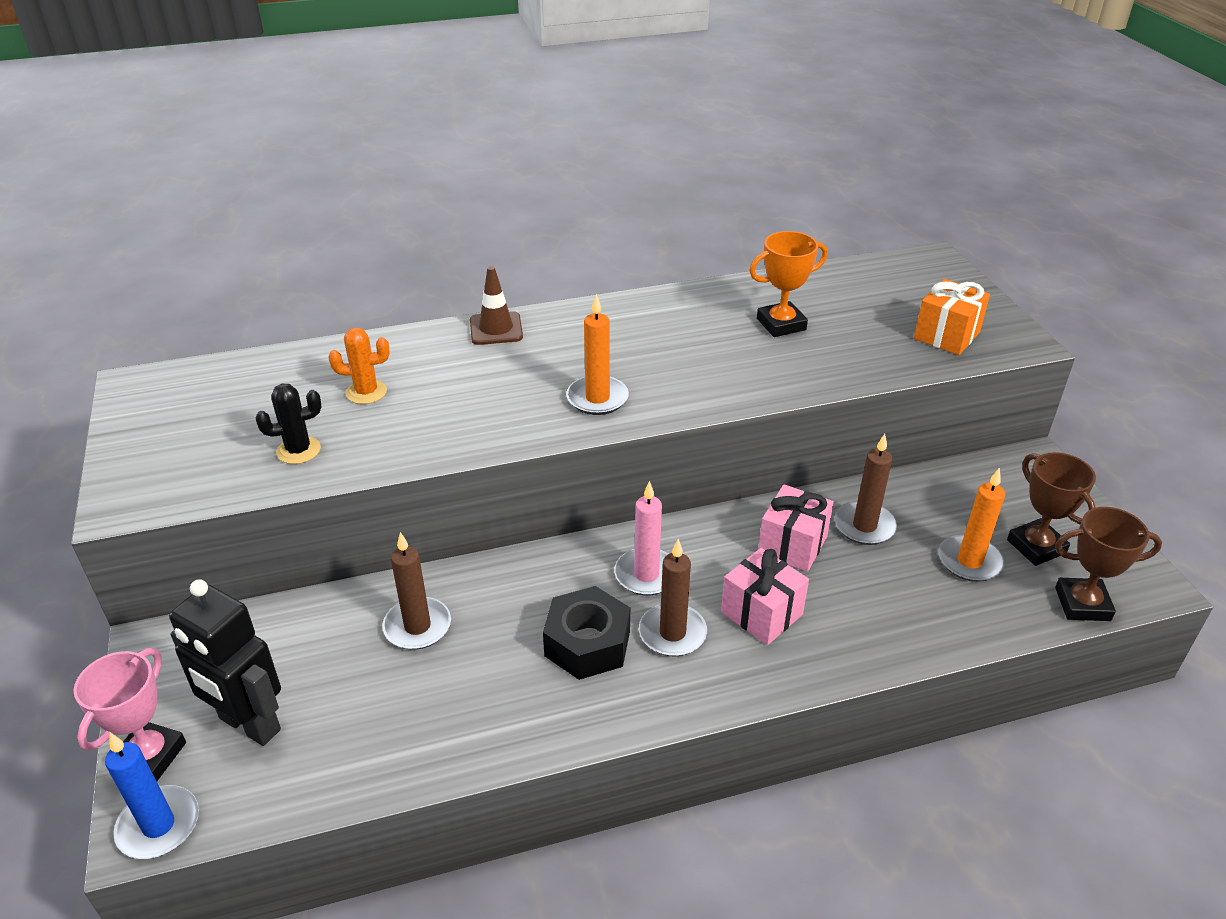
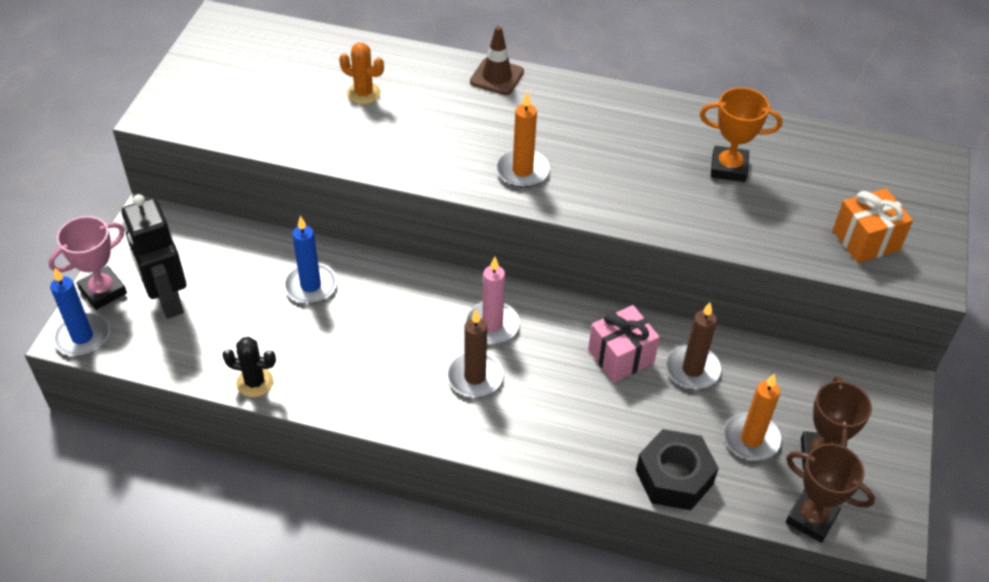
camera: 30 degrees right, 10 degrees up
(298, 450) = (287, 122): black cactus -> black cactus (255, 382)
(417, 626) = (310, 286): brown candle -> blue candle
(587, 643) = (411, 354): black nut -> black nut (674, 477)
(761, 613) = (550, 395): pink gift -> none

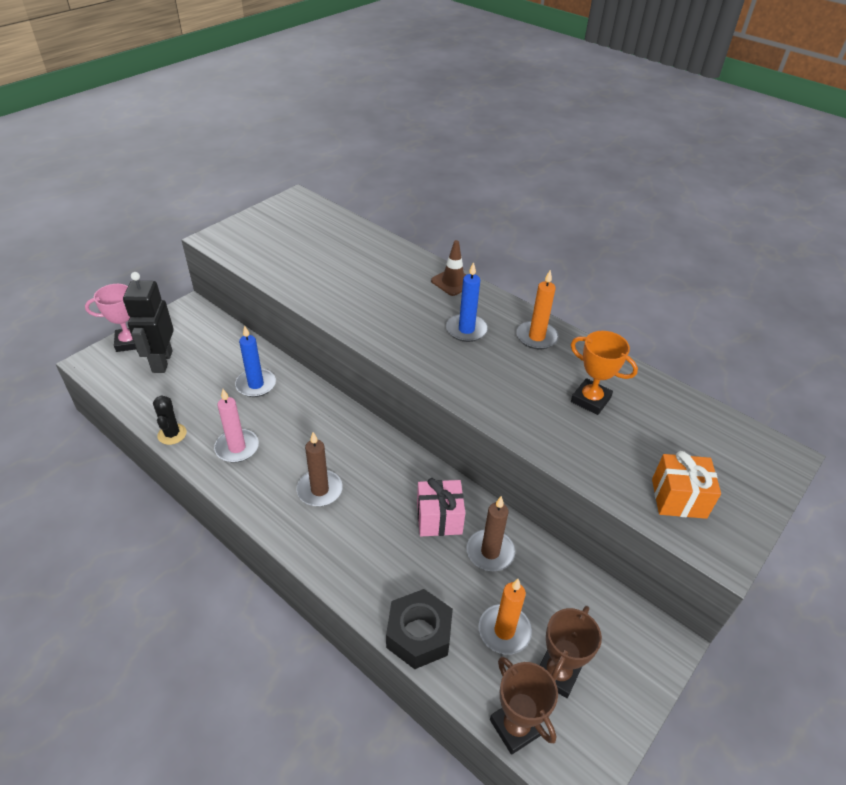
camera: 25 degrees right, 5 degrees down
(82, 337) = (95, 365): blue candle -> blue candle (466, 330)
(255, 382) = (172, 434): black cactus -> black cactus turned 45 degrees clockwise
(364, 93) = (353, 265): orange cactus -> none
(492, 325) = (358, 458): pink candle -> pink candle (237, 448)
(522, 171) = (425, 349): orange candle -> orange candle (536, 337)

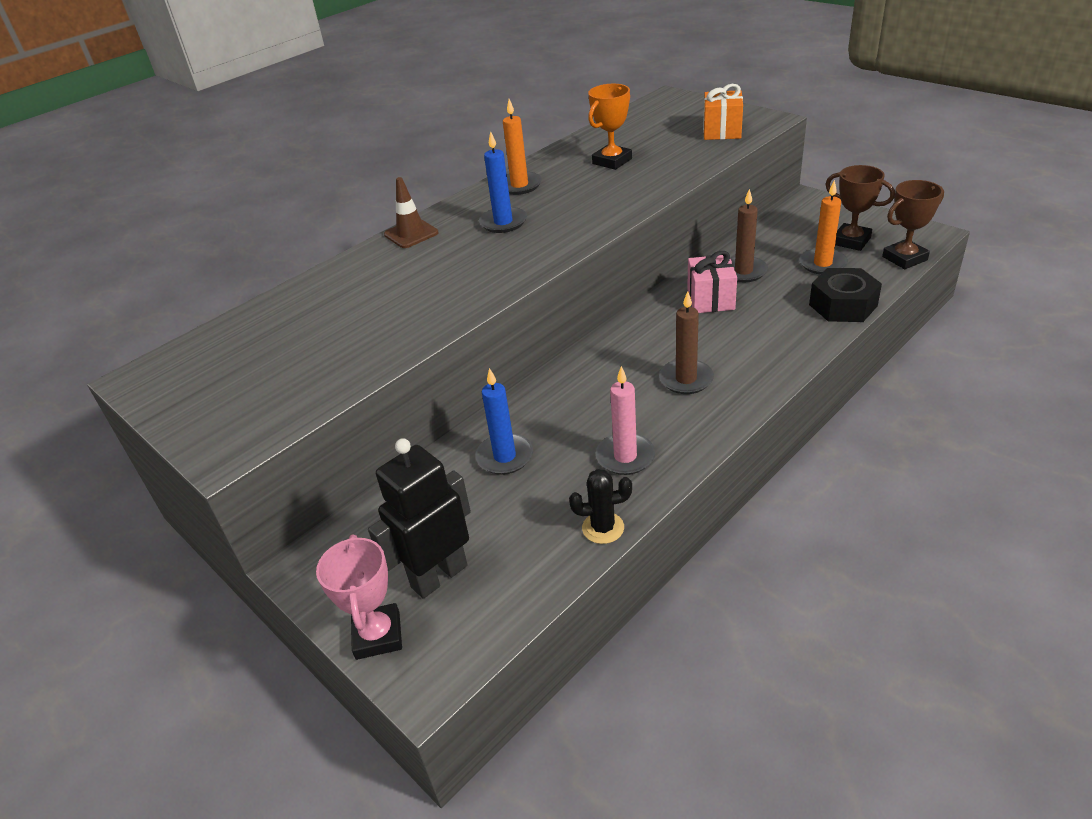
camera: 80 degrees left, 5 degrees down
(162, 361) = (439, 576): black robot -> black robot turned 135 degrees clockwise

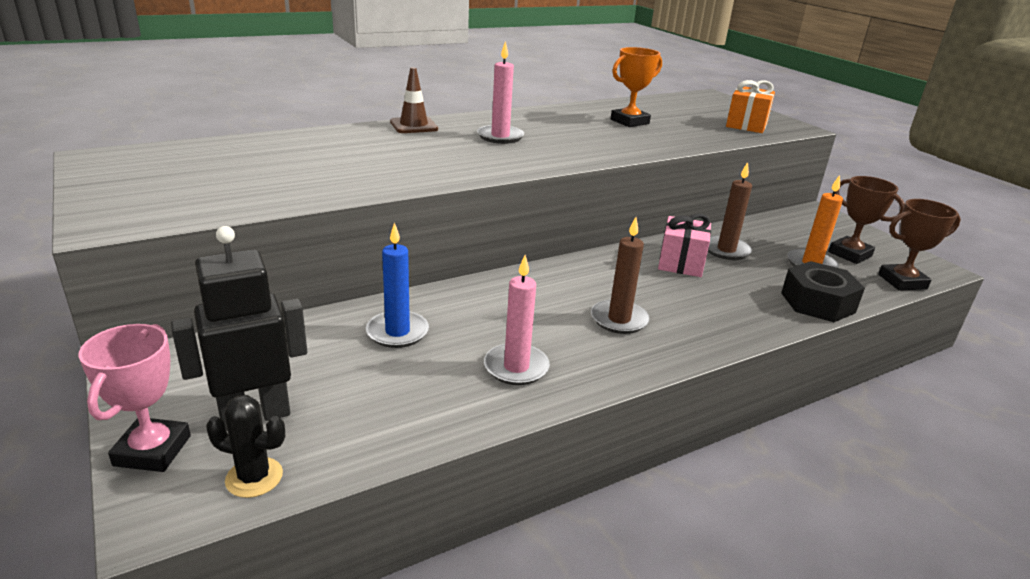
camera: 10 degrees right, 10 degrees down
(503, 222) = (500, 137): blue candle -> pink candle
(519, 185) = (534, 118): orange candle -> none
(603, 528) = (451, 425): black cactus -> black cactus (254, 477)

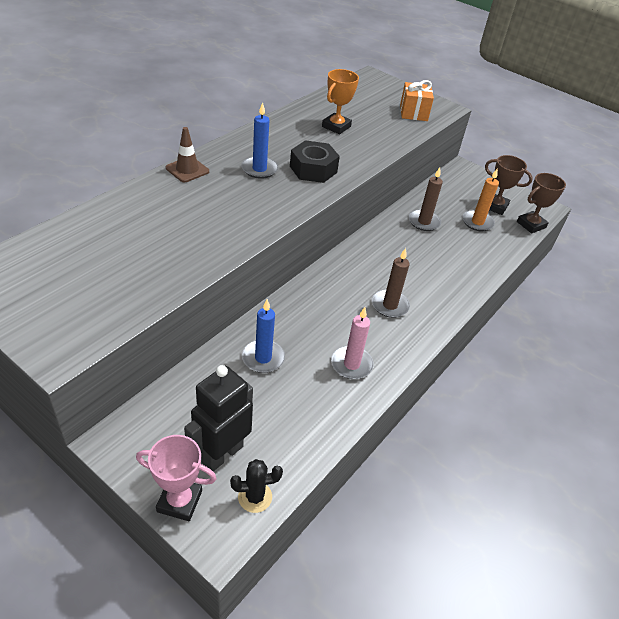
camera: 25 degrees left, 15 degrees up
(152, 450) = (179, 501): pink trophy -> pink trophy turned 60 degrees counterclockwise
(500, 137) = (259, 169): pink candle -> blue candle
(681, 263) = (402, 242): pink gift -> none
(817, 302) = (492, 257): black nut -> black nut (313, 169)

